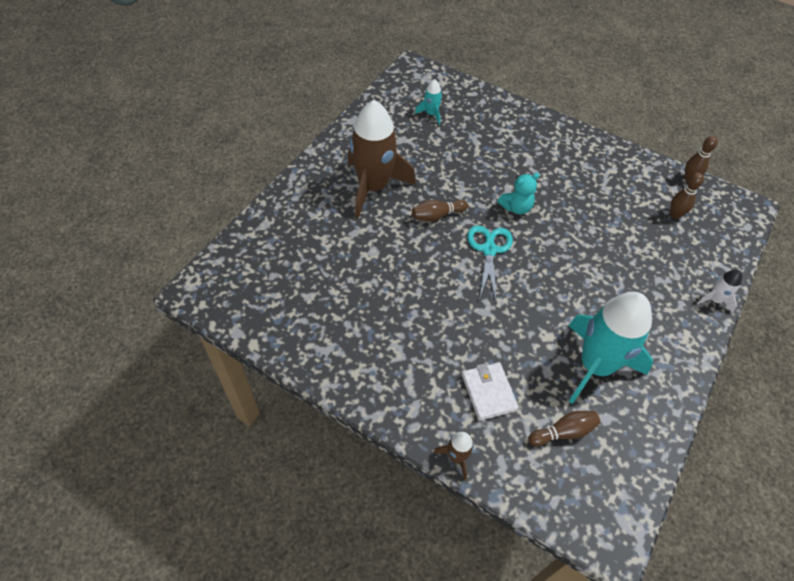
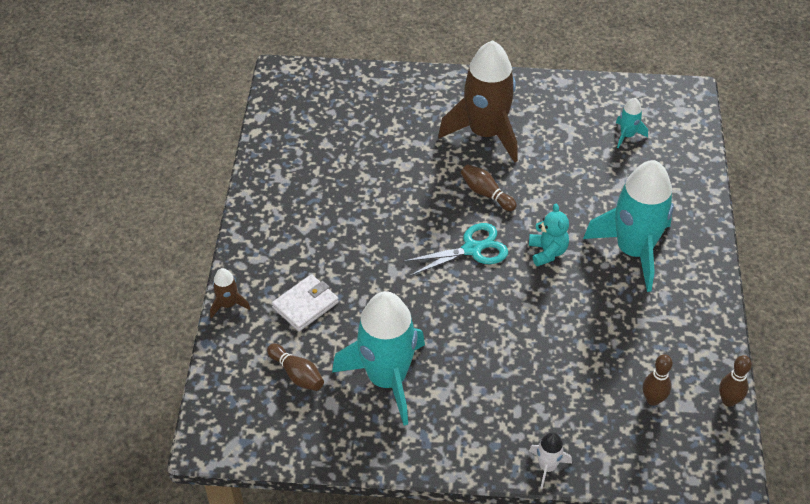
camera: 65 degrees right, 5 degrees down
(516, 207) = (547, 252): turquoise teddy bear -> turquoise teddy bear turned 135 degrees counterclockwise
(540, 162) = (633, 250): none -> turquoise rocket

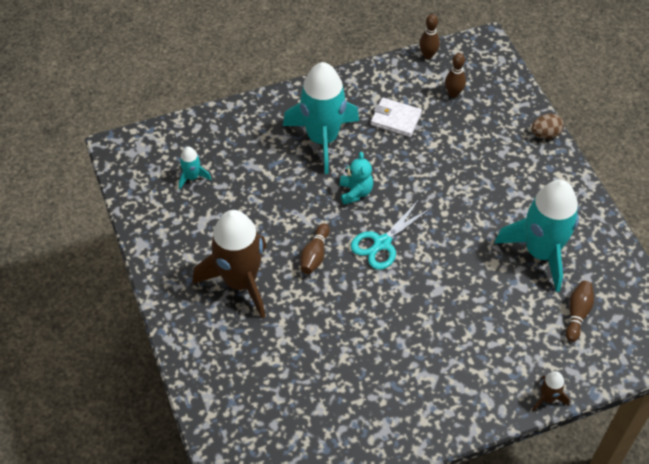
camera: 115 degrees left, 5 degrees up
(305, 305) = (511, 339): white wallet -> white wallet (396, 119)
(472, 249) = (382, 243): turquoise scissors -> turquoise scissors turned 90 degrees counterclockwise
(547, 252) = (355, 192): turquoise teddy bear -> turquoise teddy bear turned 120 degrees clockwise
(547, 467) = (545, 134): white rocket -> brown egg

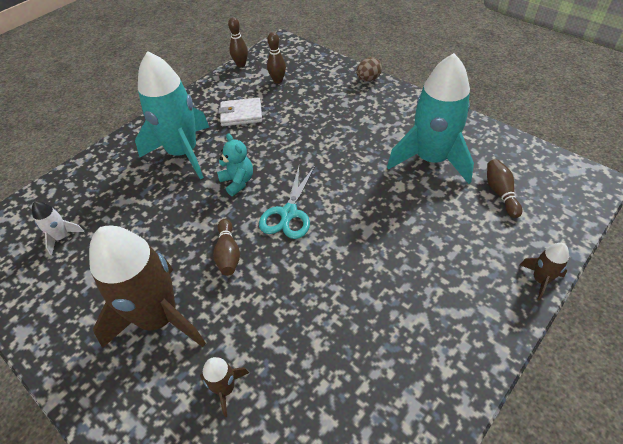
camera: 25 degrees left, 5 degrees down
(192, 177) = (62, 237): turquoise rocket -> white rocket
(264, 354) = (225, 389): none -> brown rocket

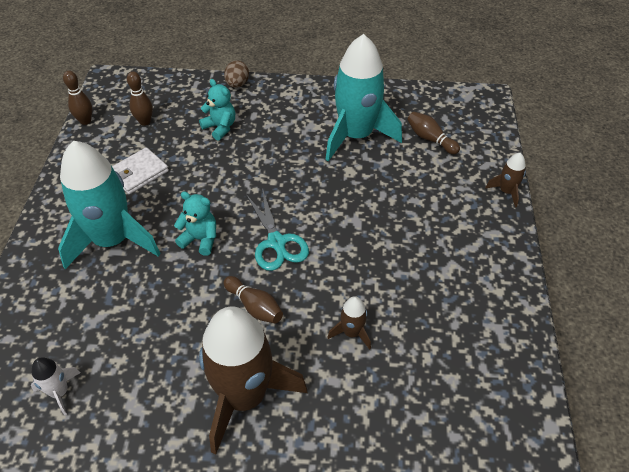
camera: 40 degrees left, 0 degrees up
(225, 389) = (357, 409): brown rocket -> brown rocket (352, 333)
(326, 106) = (220, 127): none -> turquoise teddy bear

